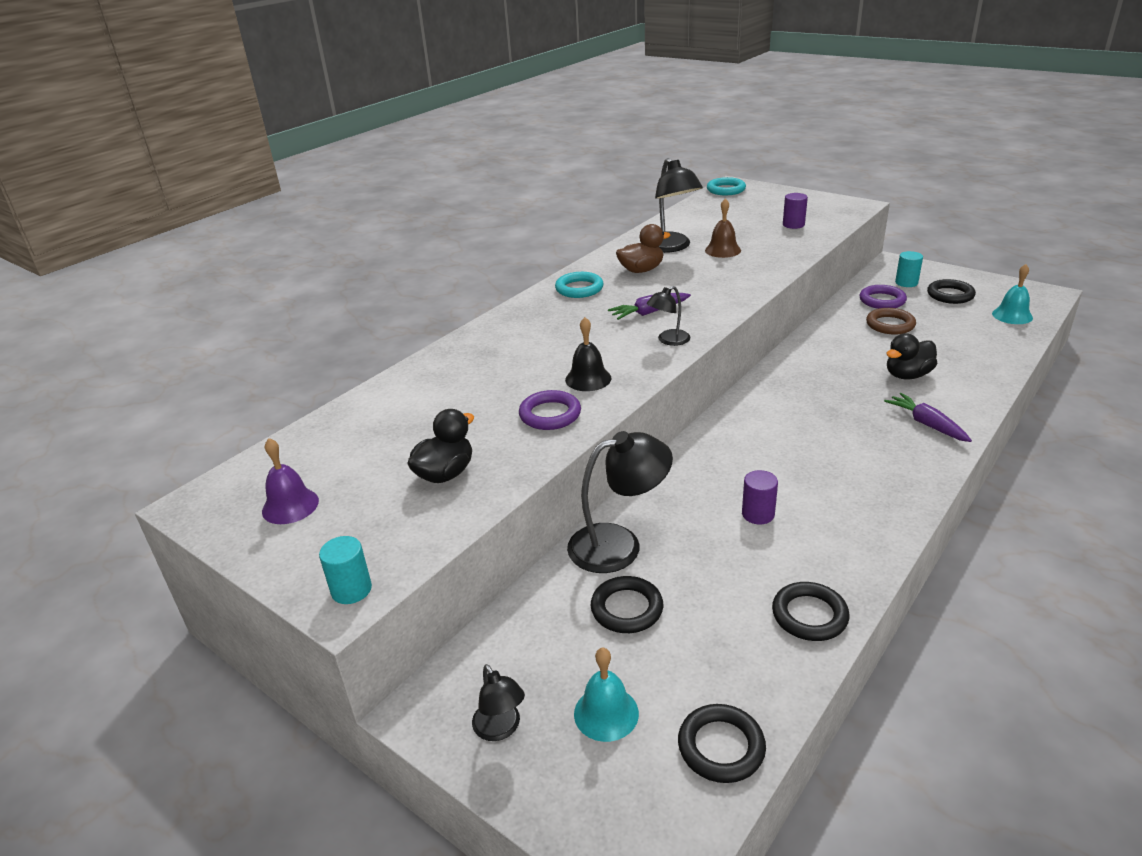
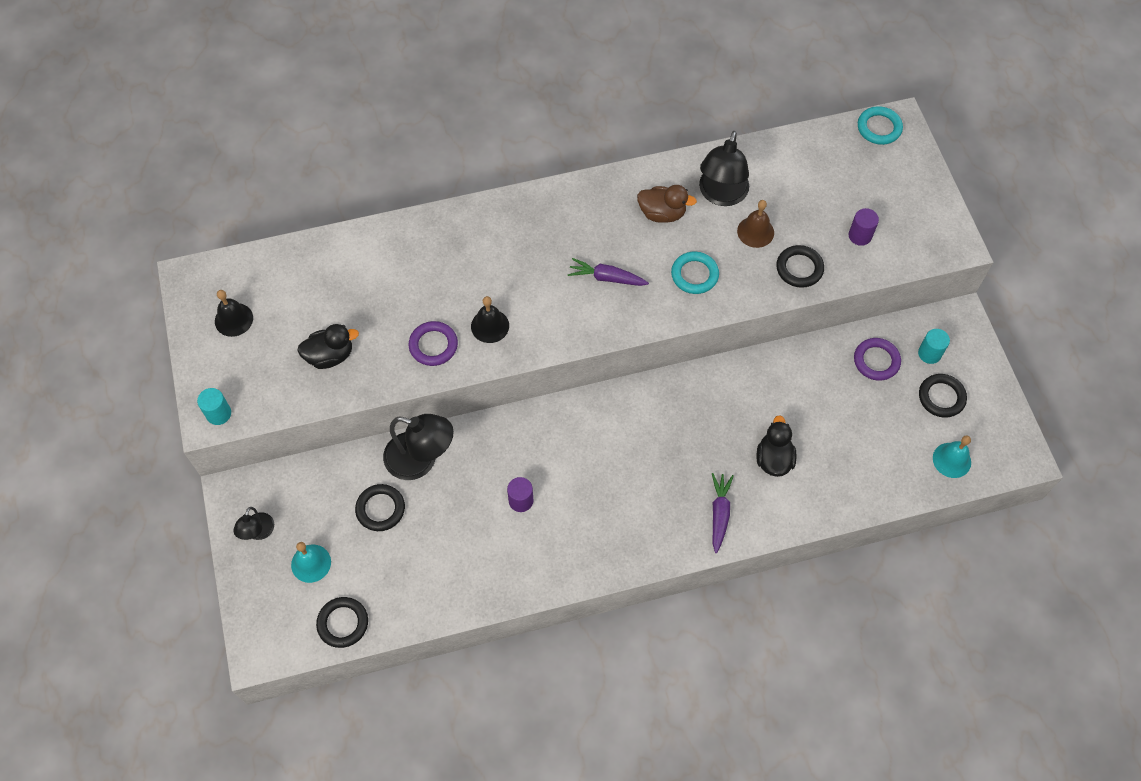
camera: 35 degrees right, 30 degrees up
(290, 506) = (233, 319): purple bell -> black bell
(579, 289) = (591, 205): turquoise ring -> turquoise ring (694, 275)
(668, 340) = (583, 323): black lamp -> none
(809, 615) = (466, 590): black ring -> black ring (799, 268)
(890, 325) = (840, 395): brown ring -> none
(907, 375) = (773, 459): black duck -> black duck turned 90 degrees clockwise

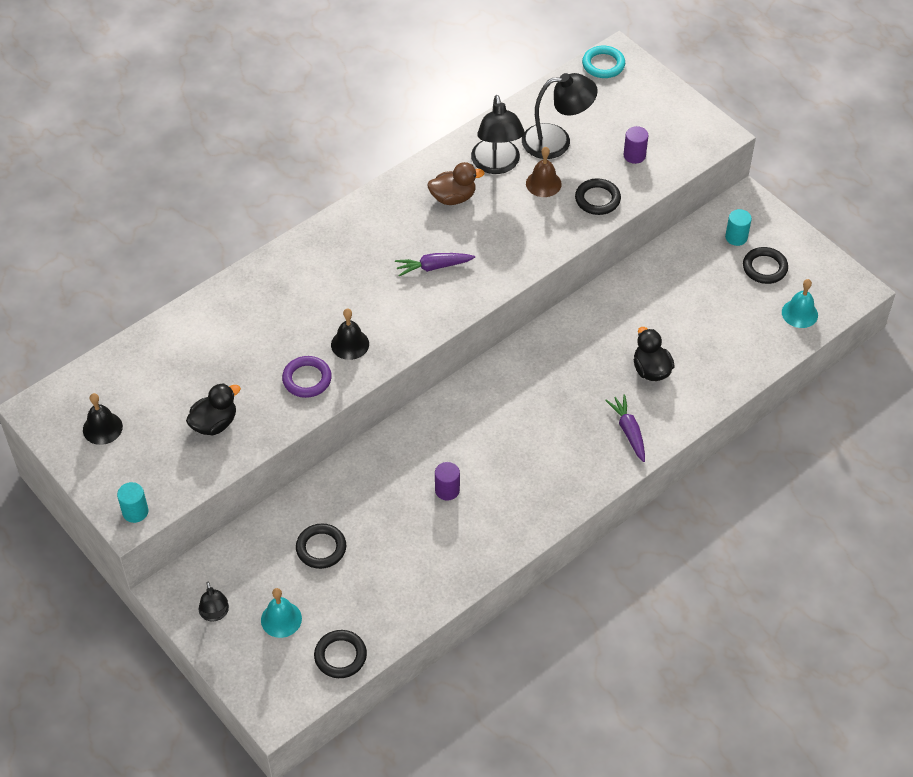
camera: 25 degrees left, 10 degrees down
(421, 460) = (335, 493): black lamp -> black lamp (557, 141)
(694, 275) = (510, 237): turquoise ring -> none
(876, 361) = (695, 259): purple ring -> none

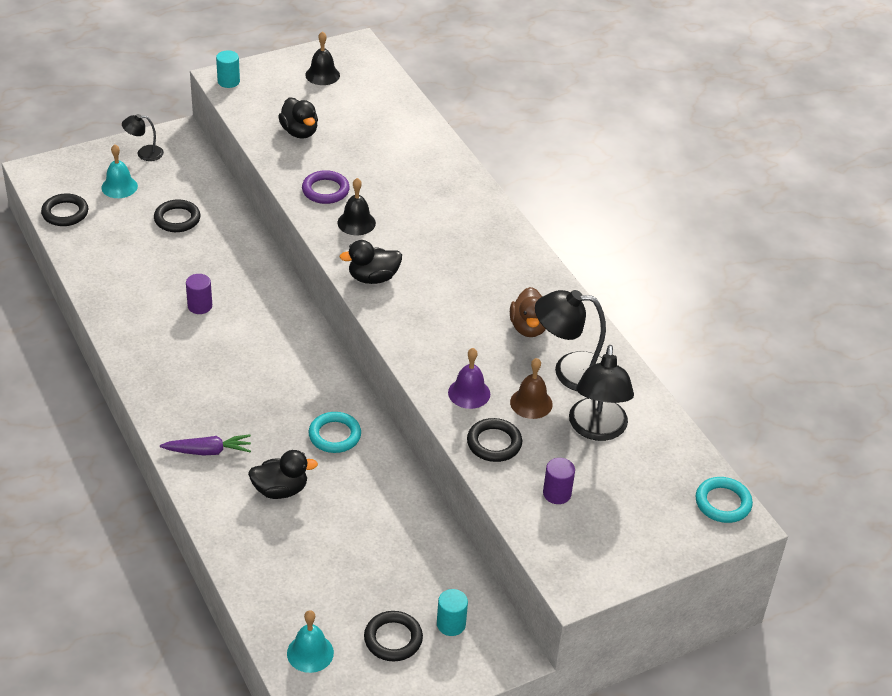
camera: 100 degrees right, 10 degrees down
(426, 315) = (373, 278): none -> black duck
(433, 267) = (435, 294): purple carrot -> none
(547, 223) = (469, 393): none -> purple bell
(575, 347) = (334, 435): none -> turquoise ring

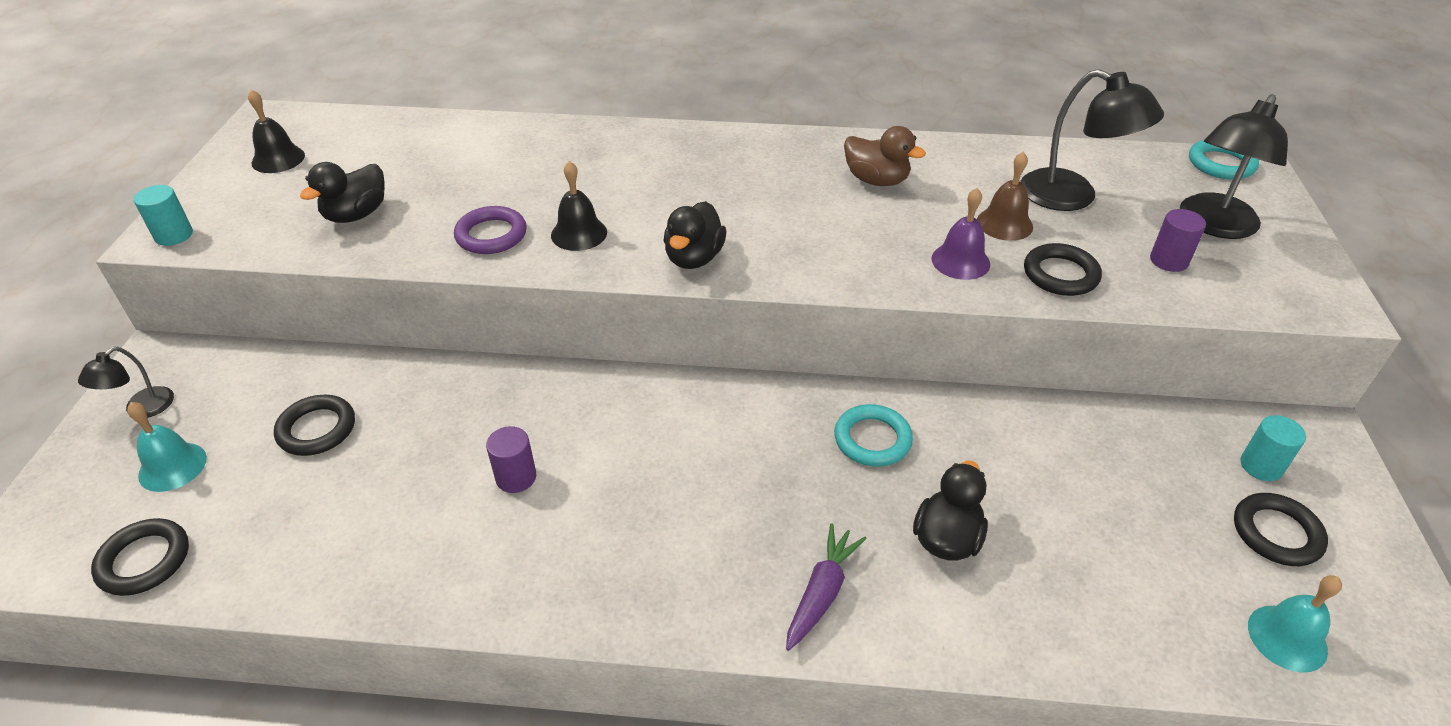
camera: 55 degrees left, 0 degrees up
(299, 132) = (356, 215): black duck -> black duck turned 120 degrees clockwise
(570, 371) = (967, 180): black lamp -> black lamp (1213, 225)

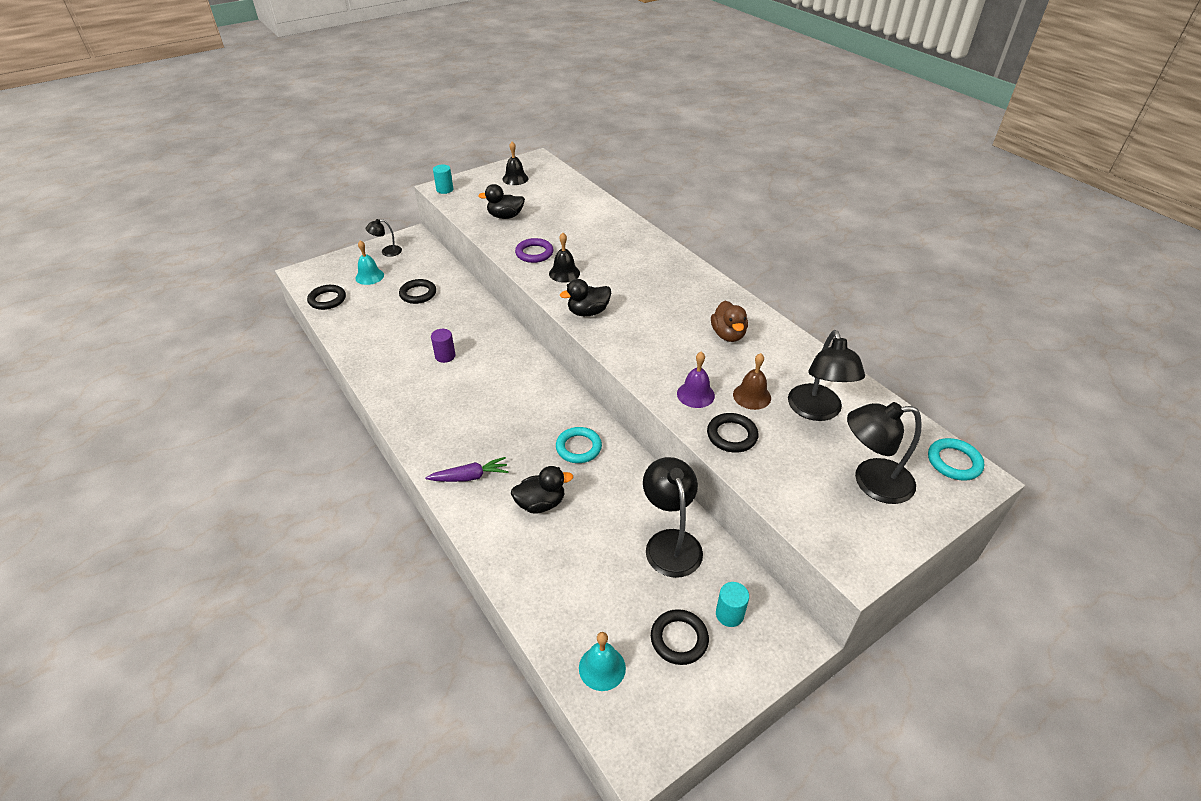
camera: 50 degrees right, 0 degrees up
(1113, 450) = (670, 542): none -> black lamp
(1168, 261) = (804, 474): purple cylinder -> none

